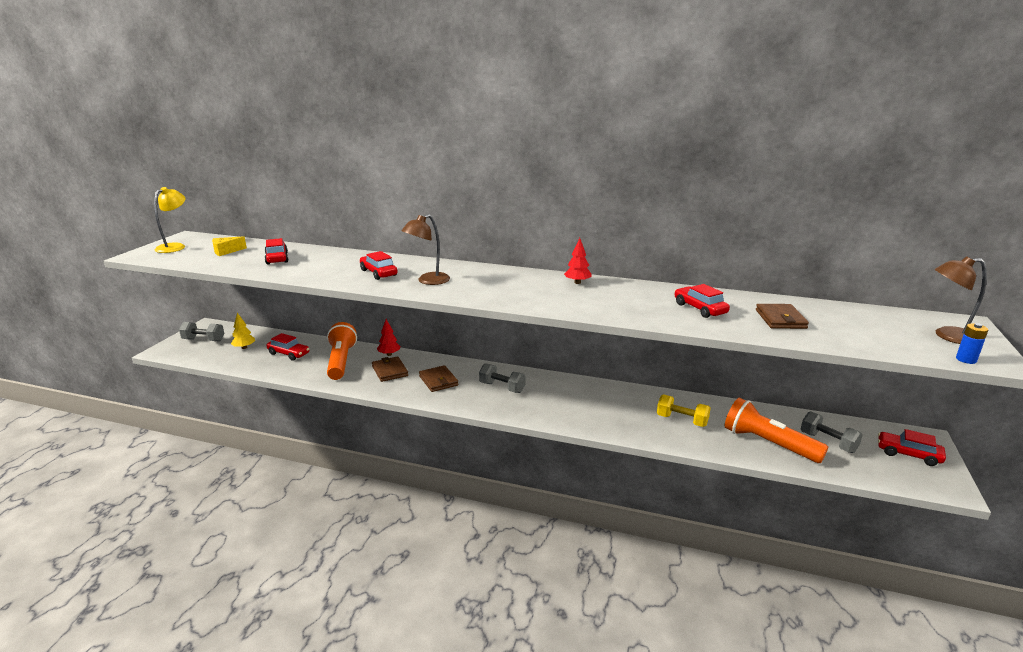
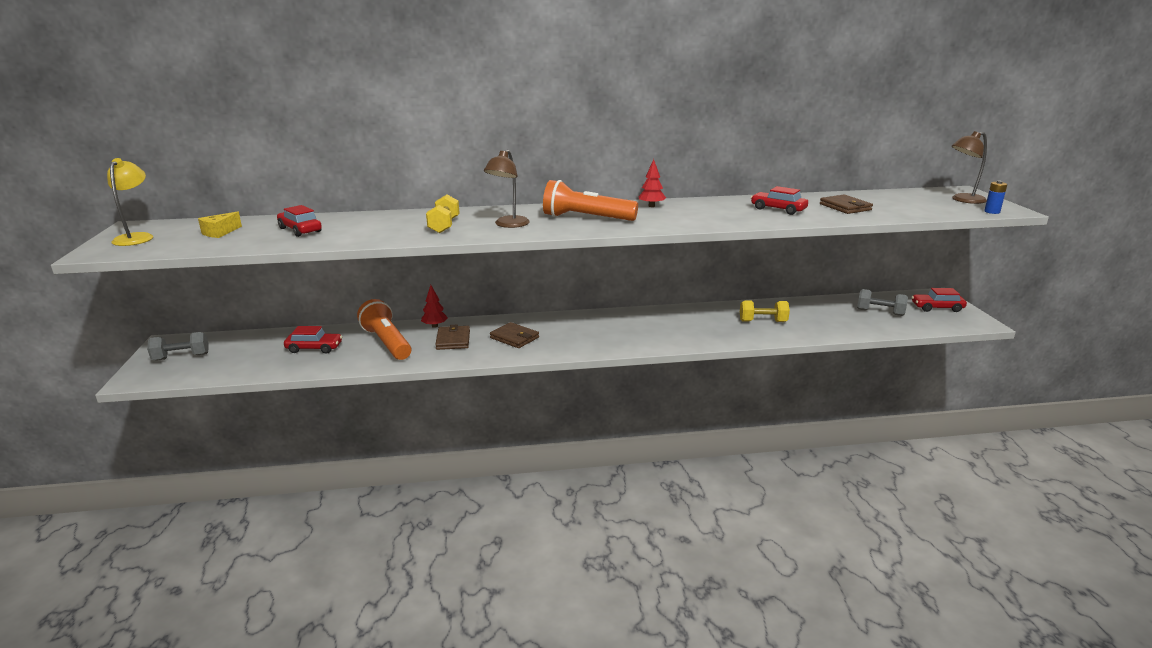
camera: 25 degrees left, 0 degrees up
(244, 347) = (248, 354): yellow tree -> none
(378, 273) = (444, 226): red car -> yellow dumbbell
(390, 371) = (453, 340): brown wallet -> brown wallet turned 45 degrees clockwise
(502, 387) = (583, 330): grey dumbbell -> none
(768, 443) = (841, 323): orange flashlight -> orange flashlight (586, 218)

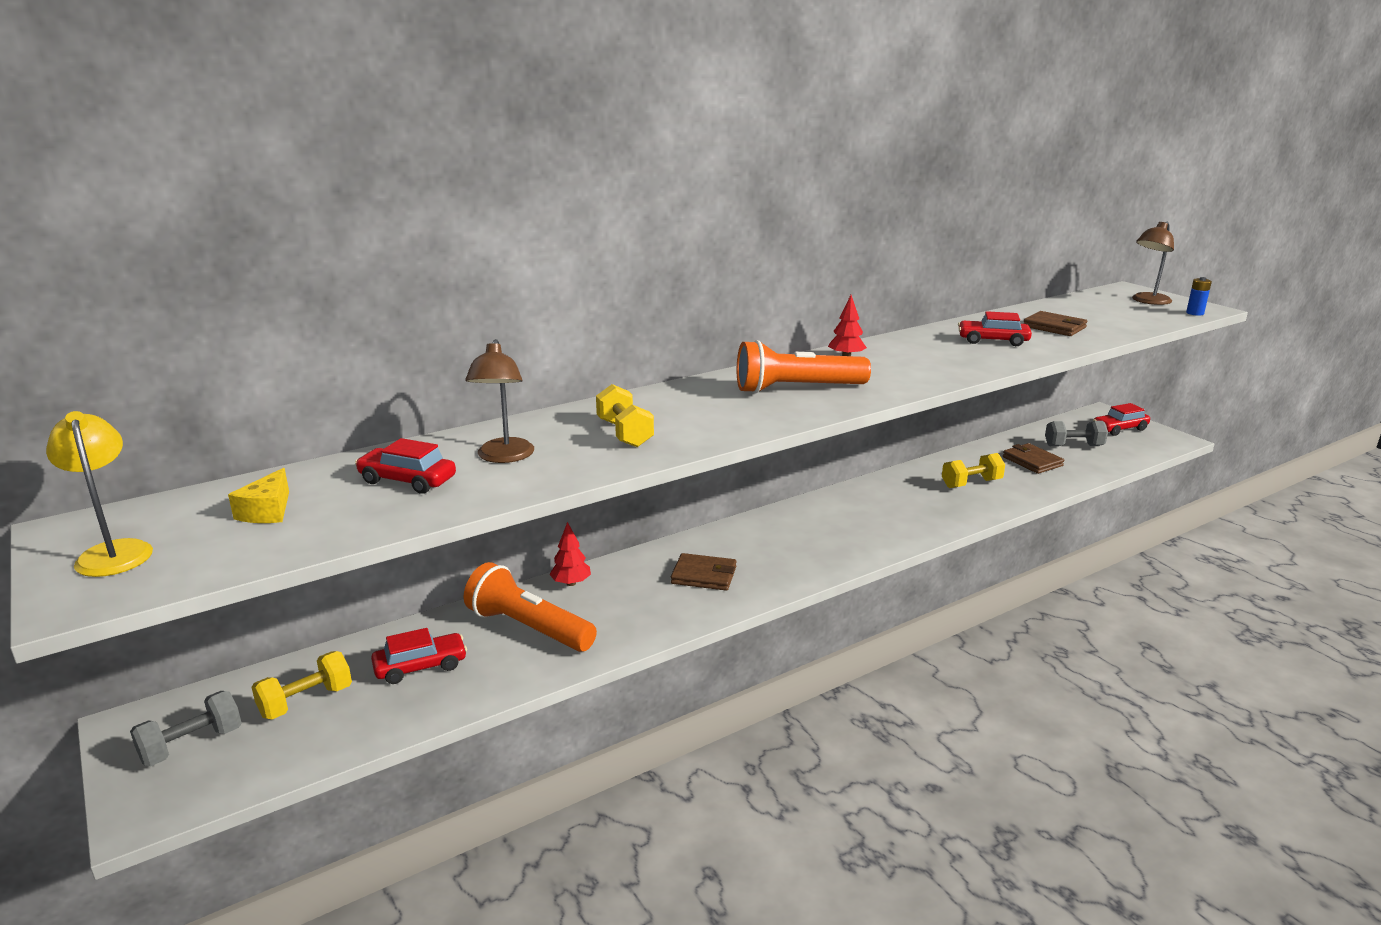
camera: 25 degrees left, 0 degrees up
(247, 351) = (306, 701): none -> yellow dumbbell
(453, 340) = (623, 600): brown wallet -> brown wallet (1032, 461)
(508, 225) = (712, 416): brown lamp -> brown lamp (504, 457)

